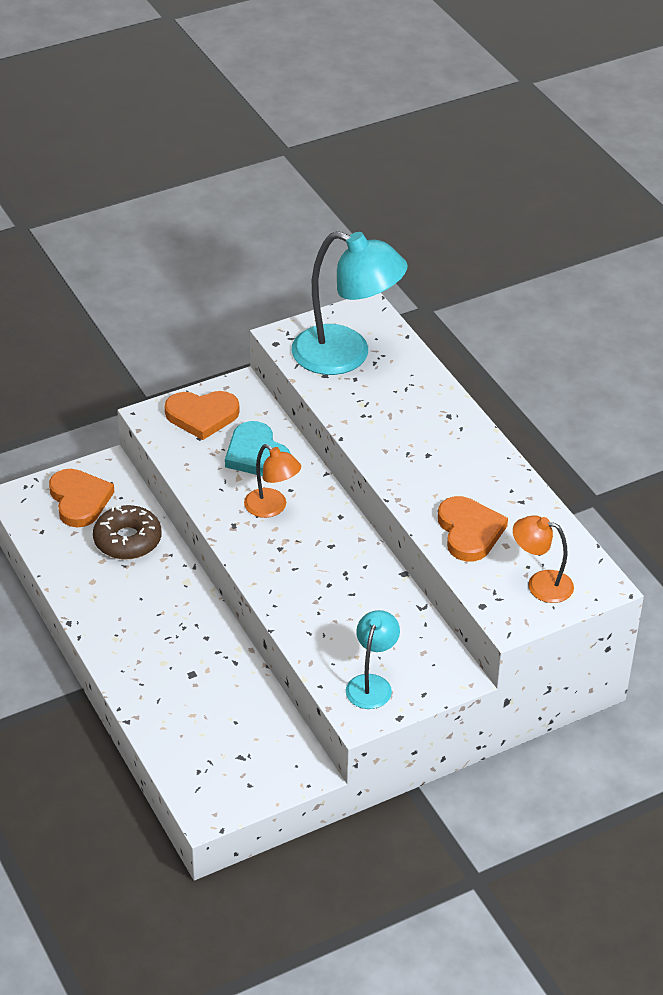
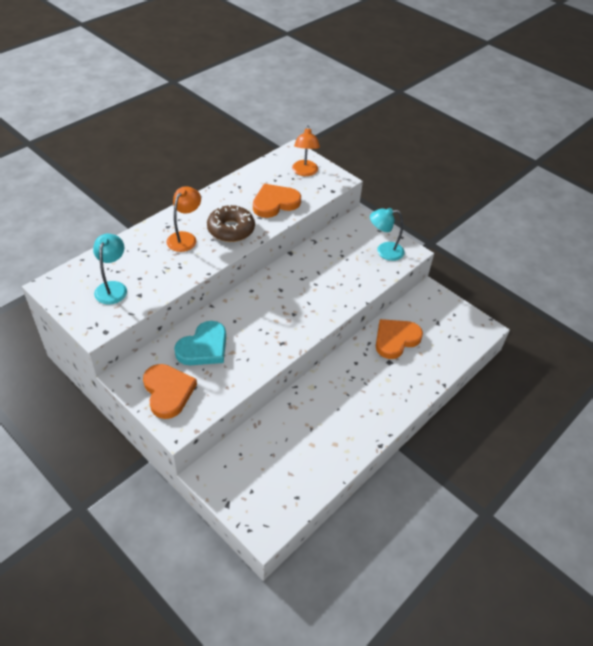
camera: 110 degrees left, 5 degrees up
(79, 500) = (253, 482): orange heart -> orange heart (396, 339)
(127, 540) = (285, 434): brown donut -> brown donut (231, 229)
(272, 508) = (257, 326): orange lamp -> orange lamp (185, 238)
(346, 355) = (113, 287): turquoise lamp -> turquoise lamp, size x0.52

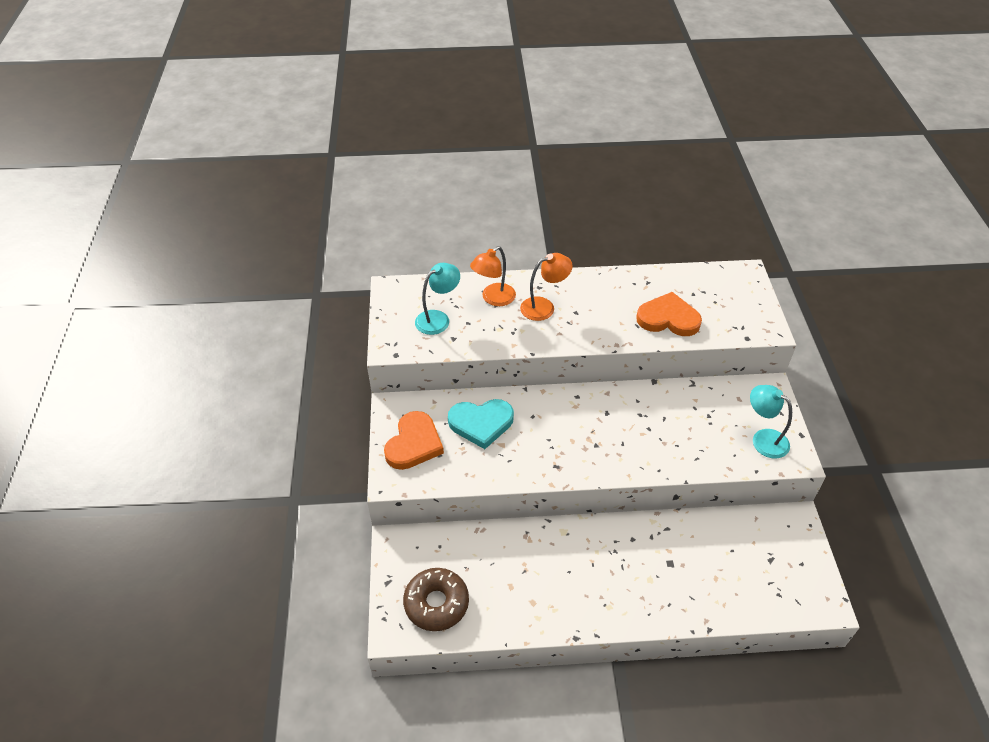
camera: 45 degrees right, 0 degrees up
(231, 229) = (596, 322): brown donut -> brown donut (436, 603)
(304, 172) = (735, 301): orange lamp -> orange lamp (493, 299)
(396, 339) = (701, 544): orange heart -> none

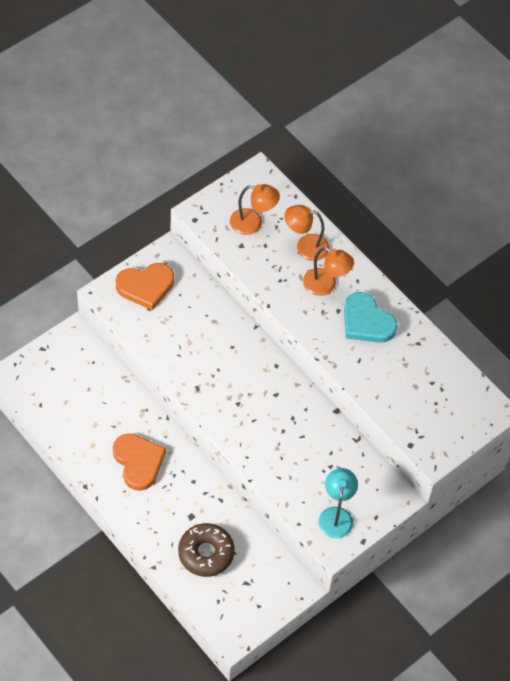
camera: 50 degrees right, 10 degrees up
(436, 603) = (48, 387): brown donut -> brown donut (206, 553)
(438, 318) = (253, 223): turquoise lamp -> orange lamp
(481, 423) = (198, 317): turquoise heart -> turquoise heart (366, 321)
(668, 318) = (386, 378): orange heart -> orange heart (138, 462)

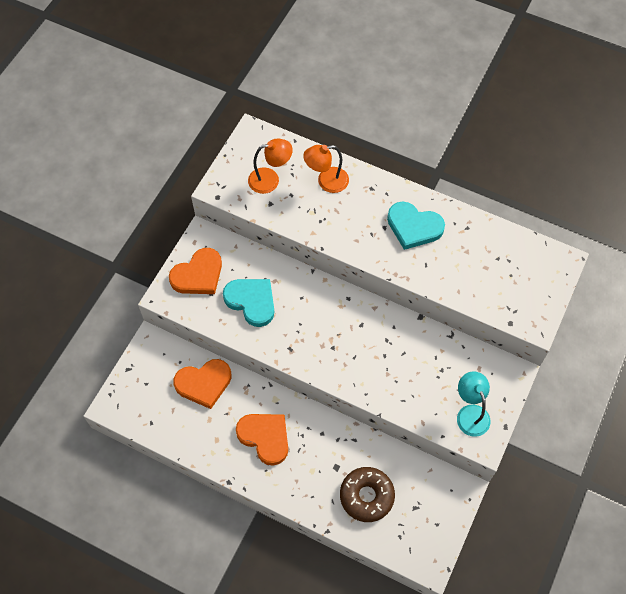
camera: 20 degrees left, 5 degrees up
(106, 391) = (204, 383): none -> orange heart
(183, 331) = (251, 301): none -> turquoise heart
(325, 285) = (362, 209): orange lamp -> none

